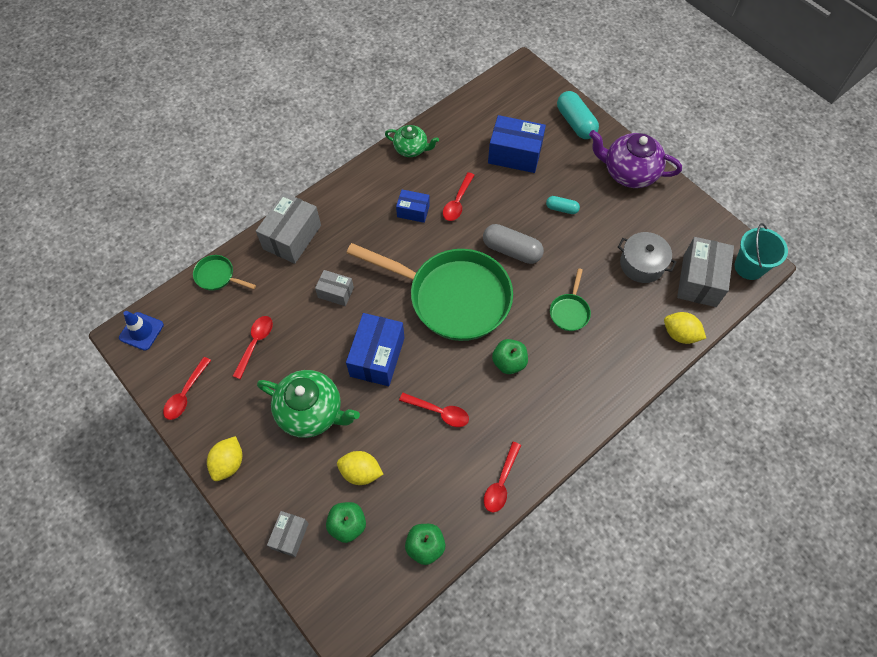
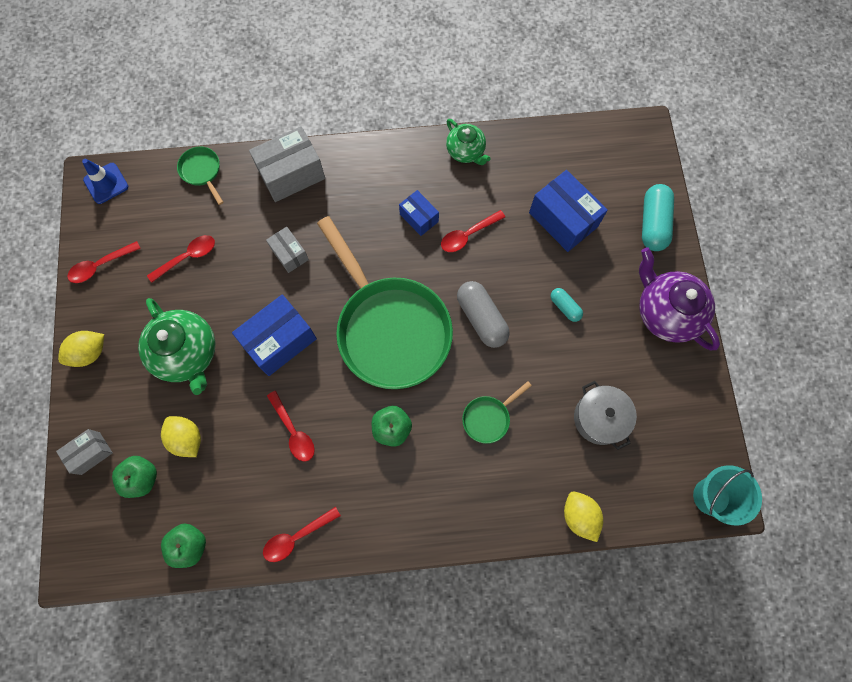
camera: 35 degrees right, 10 degrees up
(699, 280) = (646, 475): grey box -> none

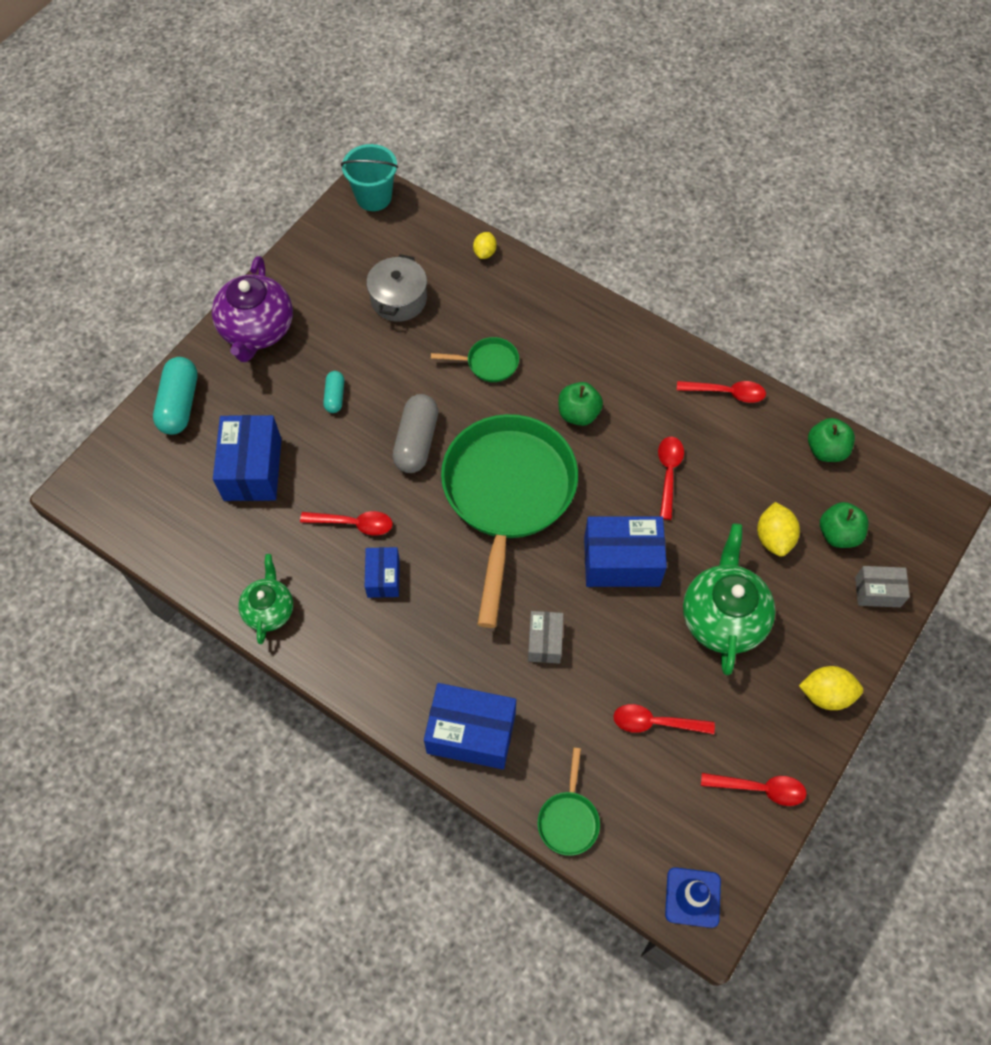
camera: 140 degrees left, 10 degrees down
(291, 174) = (471, 733): grey box -> blue box
(579, 516) = (485, 253): yellow lemon -> yellow lemon, size x0.65
(653, 223) = (179, 404): turquoise capsule -> turquoise capsule turned 45 degrees counterclockwise

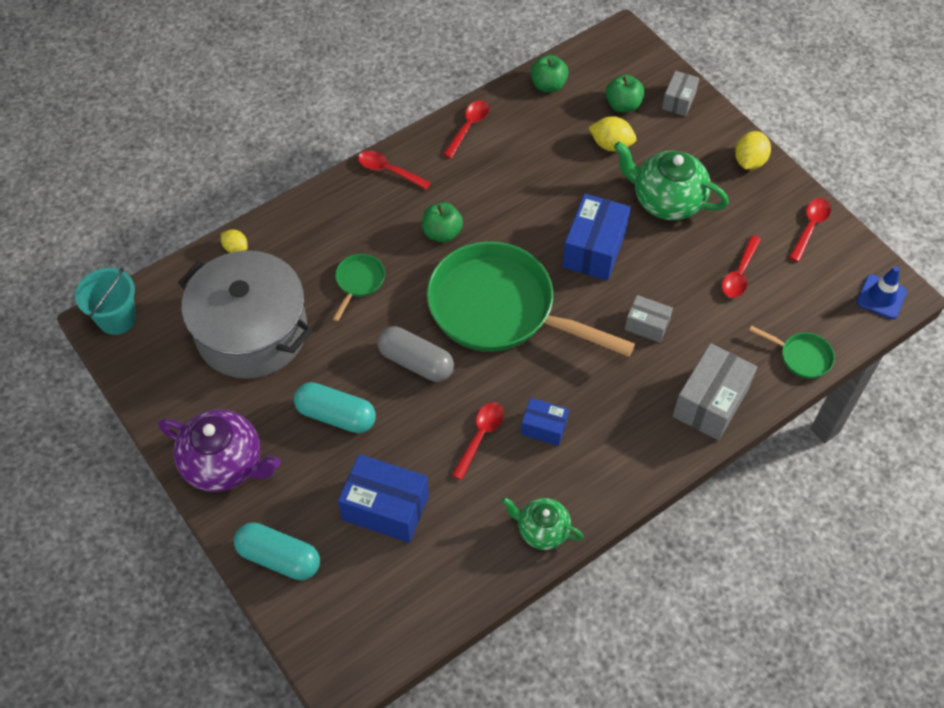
camera: 70 degrees left, 5 degrees down
(335, 396) = (336, 415): turquoise capsule -> turquoise capsule, size x1.82
(399, 299) = (252, 332): grey pot -> grey pot, size x1.94
(471, 733) = (710, 402): blue box -> grey box
(668, 473) = (526, 191): red spoon -> red spoon (388, 171)

